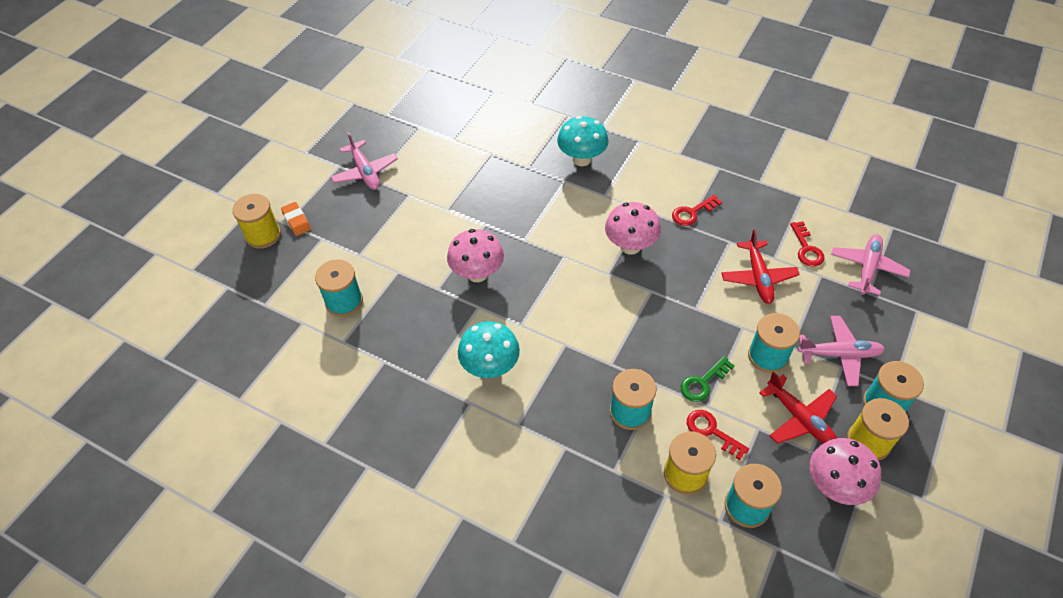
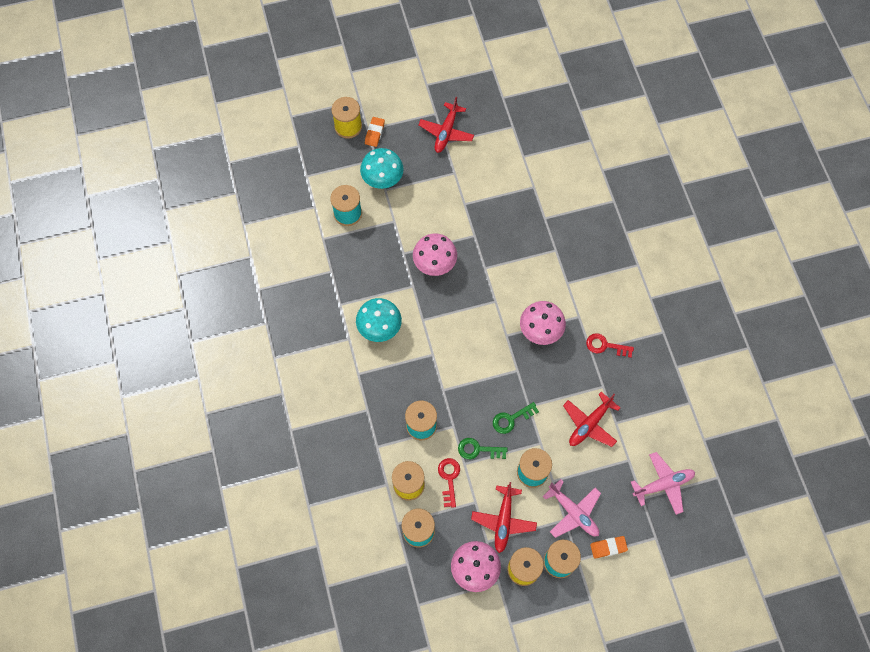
camera: 45 degrees right, 15 degrees up
(365, 172) = (446, 132): pink plane -> red plane
(582, 159) = (584, 244): turquoise mushroom -> turquoise mushroom (382, 180)
(696, 331) = (511, 419): none -> green key
(806, 248) = (643, 436): red key -> none
(899, 354) = (608, 547): none -> orange eraser

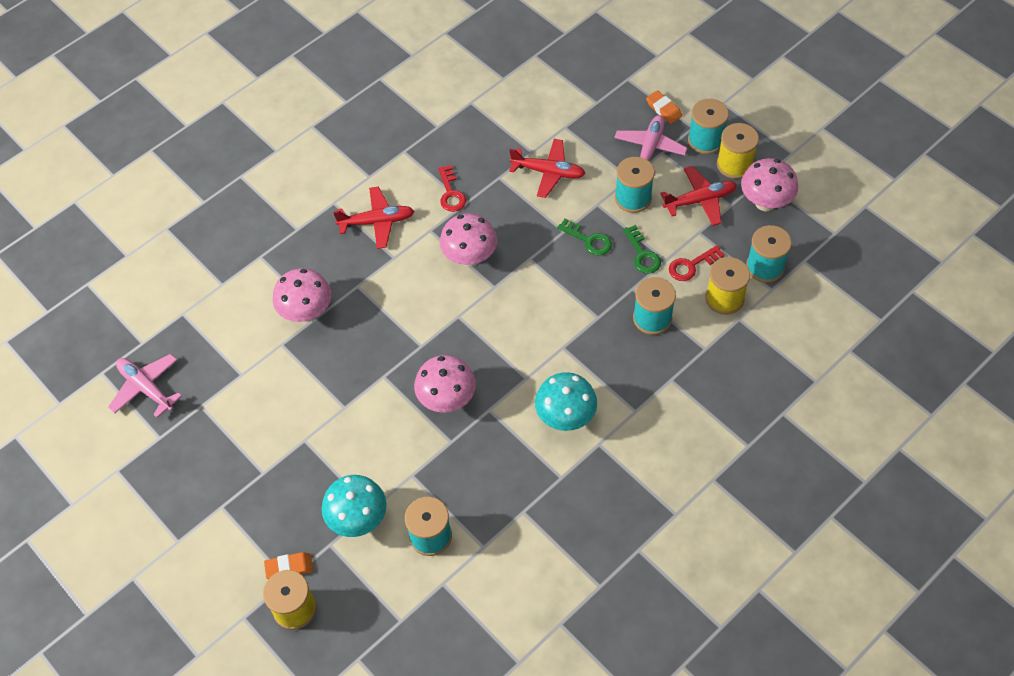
camera: 115 degrees left, 10 degrees down
(446, 132) = (246, 479): red plane -> red plane (377, 222)
(550, 211) = (307, 312): none -> pink mushroom
(663, 484) = (571, 92): pink plane -> pink plane (146, 388)

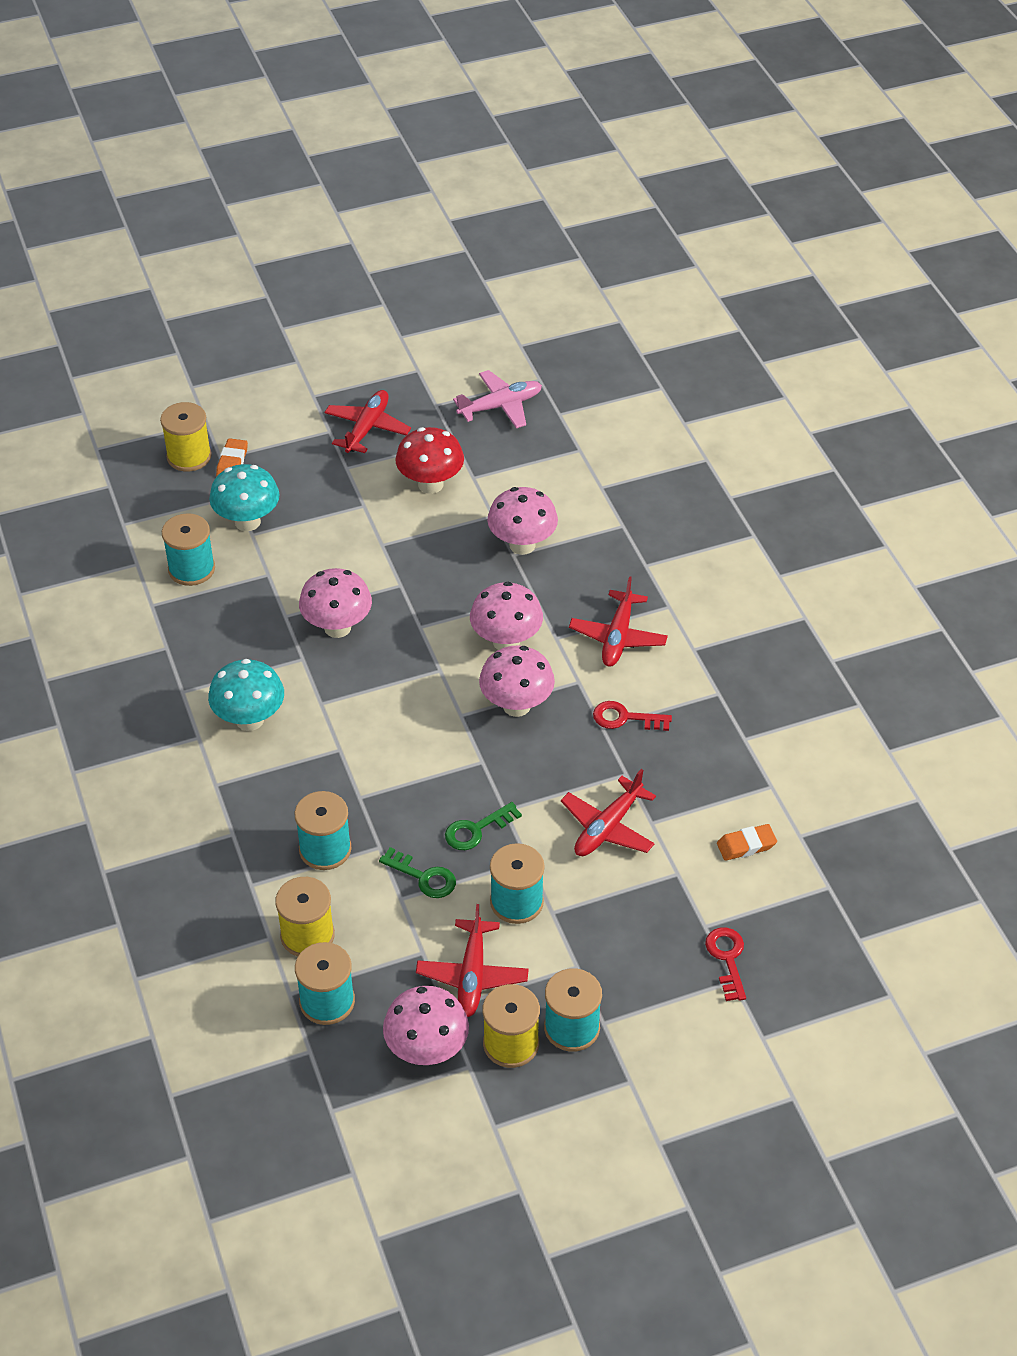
camera: 110 degrees right, 10 degrees down
(207, 478) = (367, 428): none -> red plane
(261, 401) = (430, 484): none -> red mushroom
(412, 286) = (506, 641): none -> pink mushroom
(642, 254) = (423, 877): green key -> green key turned 150 degrees counterclockwise
(650, 148) = (590, 955): pink plane -> none
(663, 109) = (653, 1001): orange eraser -> orange eraser (746, 845)
(691, 265) = (376, 922): red key -> red key (727, 959)

